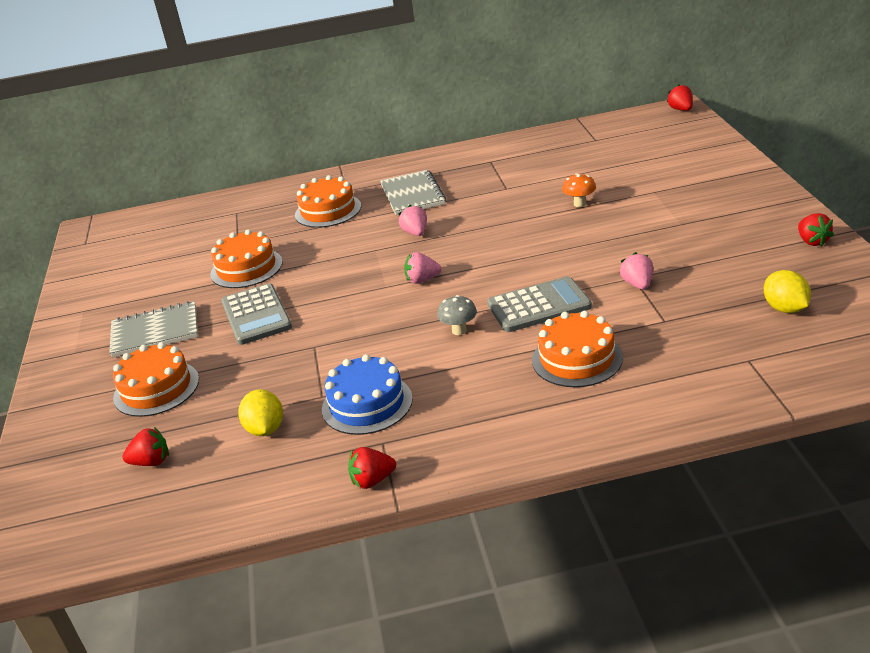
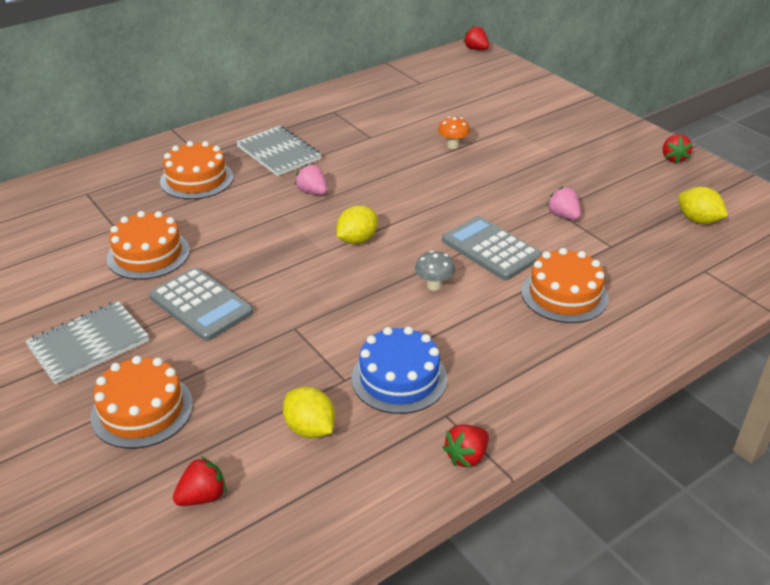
camera: 30 degrees left, 5 degrees up
(422, 280) = (357, 240): pink strawberry -> yellow lemon
(539, 306) = (491, 249): grey calculator -> grey calculator turned 90 degrees counterclockwise
(812, 241) = (673, 158): red strawberry -> red strawberry turned 45 degrees clockwise

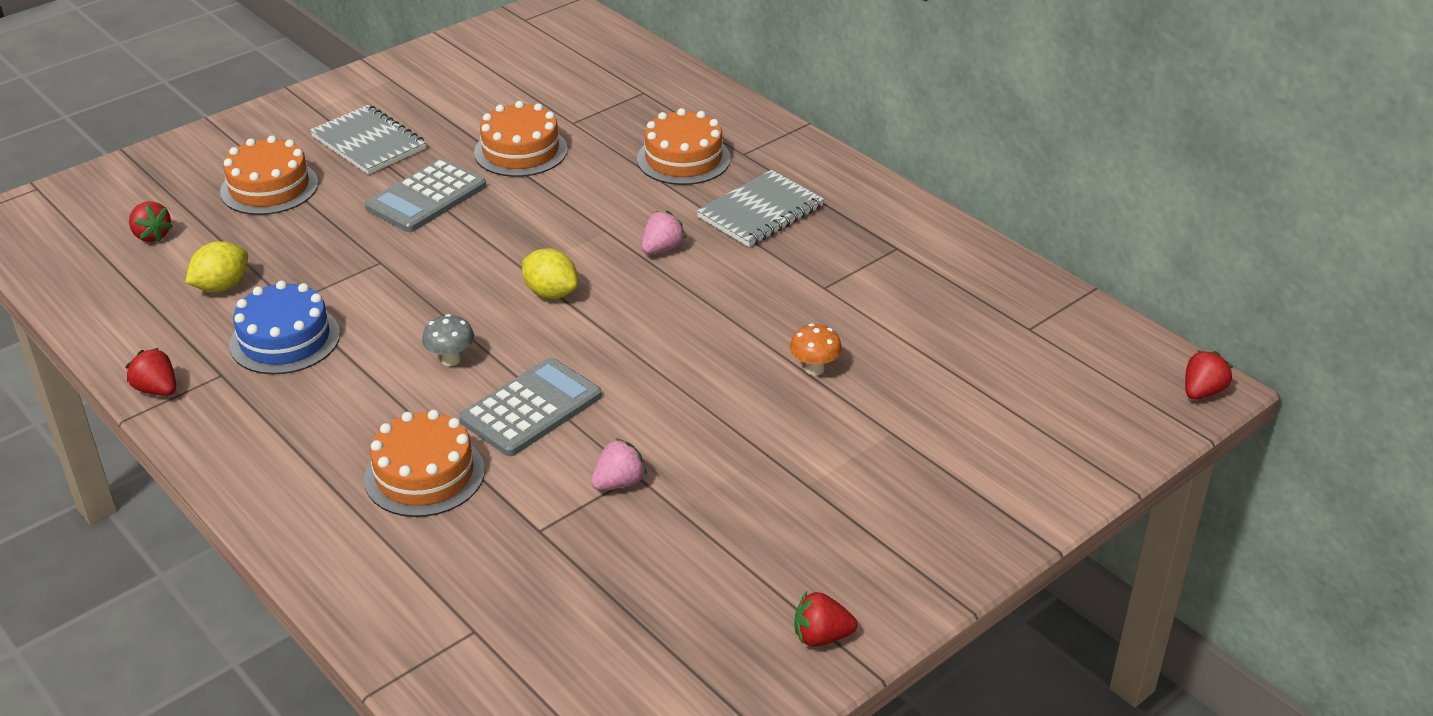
camera: 85 degrees right, 0 degrees up
(698, 220) = (615, 642): yellow lemon -> none

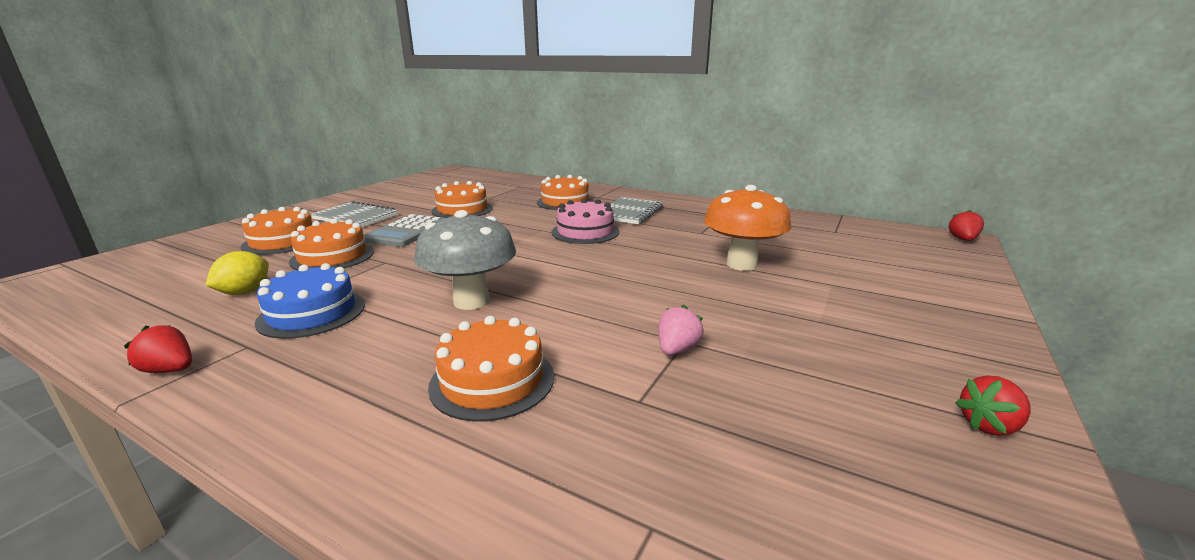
camera: 20 degrees left, 15 degrees down
(152, 235) = (176, 275): red strawberry -> none
(322, 236) = (332, 256): none -> orange cake
(451, 359) = (471, 301): grey mushroom -> grey mushroom, size x2.17
(531, 408) = (560, 317): grey calculator -> none
(551, 293) = (527, 258): yellow lemon -> none
(662, 249) = (585, 232): pink strawberry -> pink cake
(814, 369) = (741, 264): orange mushroom -> orange mushroom, size x2.17

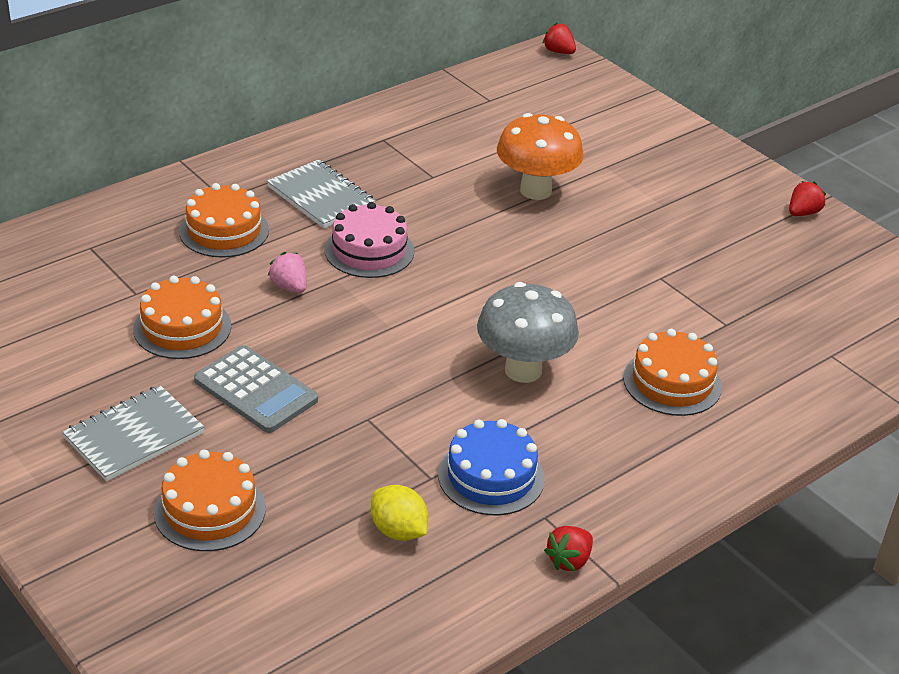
camera: 70 degrees left, 15 degrees up
(332, 256) = (315, 461): orange cake -> none
(677, 349) = (670, 285): pink strawberry -> pink strawberry (289, 286)
(989, 426) = (803, 213): red strawberry -> red strawberry turned 135 degrees counterclockwise

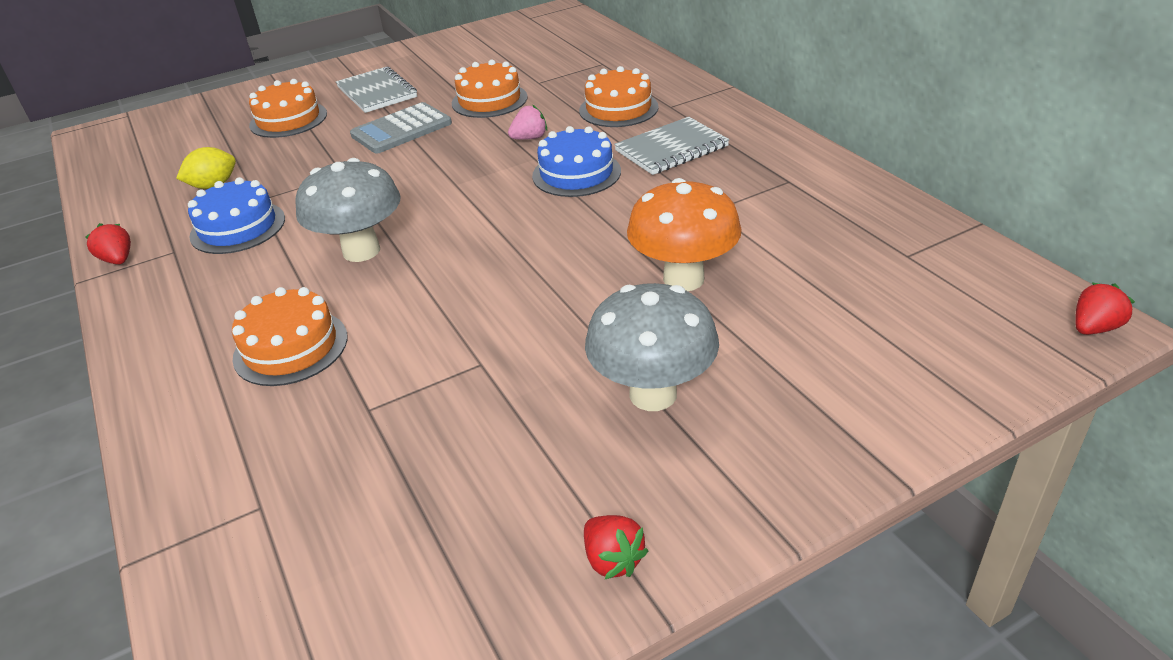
camera: 105 degrees right, 0 degrees up
(369, 250) = (576, 173): pink cake -> blue cake
(667, 202) = (653, 394): none -> grey mushroom

